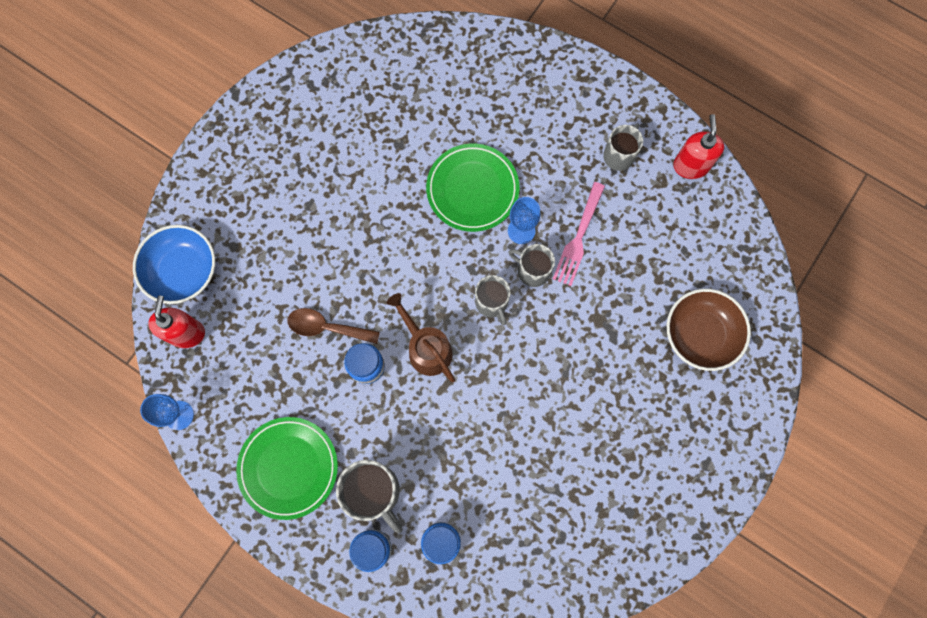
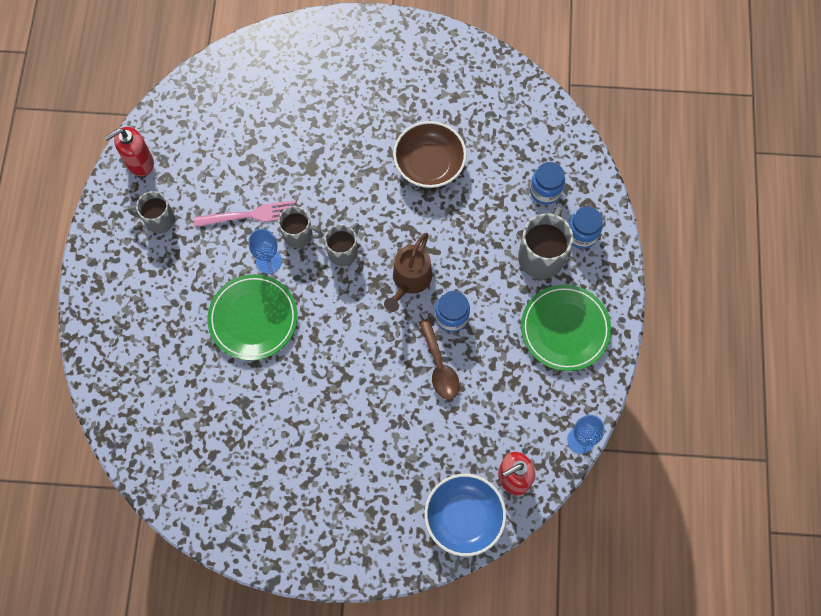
camera: 120 degrees left, 5 degrees down
(532, 271) = (299, 235): grey mug -> grey mug turned 75 degrees counterclockwise
(700, 334) = (281, 93): brown bowl -> brown bowl (429, 164)

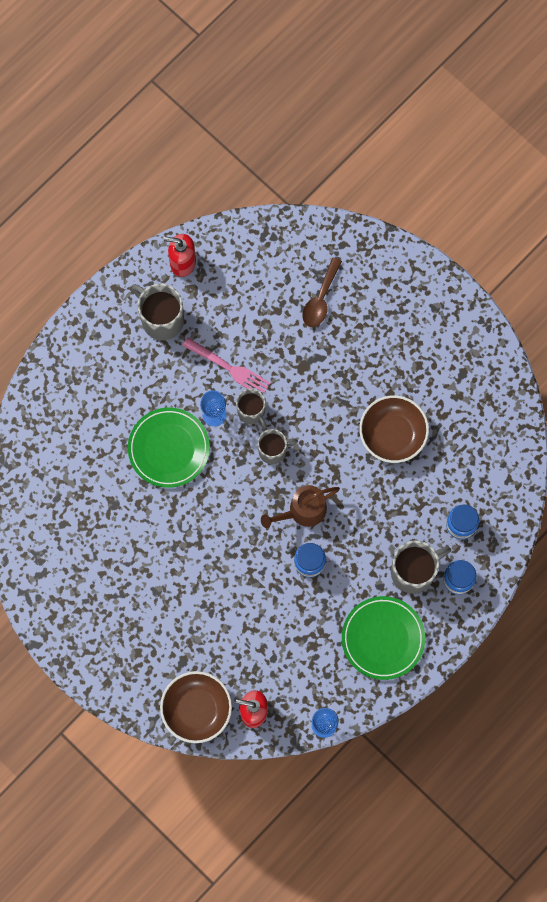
camera: 40 degrees right, 5 degrees up
(159, 220) = (161, 319): grey mug -> grey mug, size x1.55
(439, 366) = (270, 591): brown spoon -> brown spoon (320, 299)
(464, 517) = (196, 709): blue bowl -> brown bowl

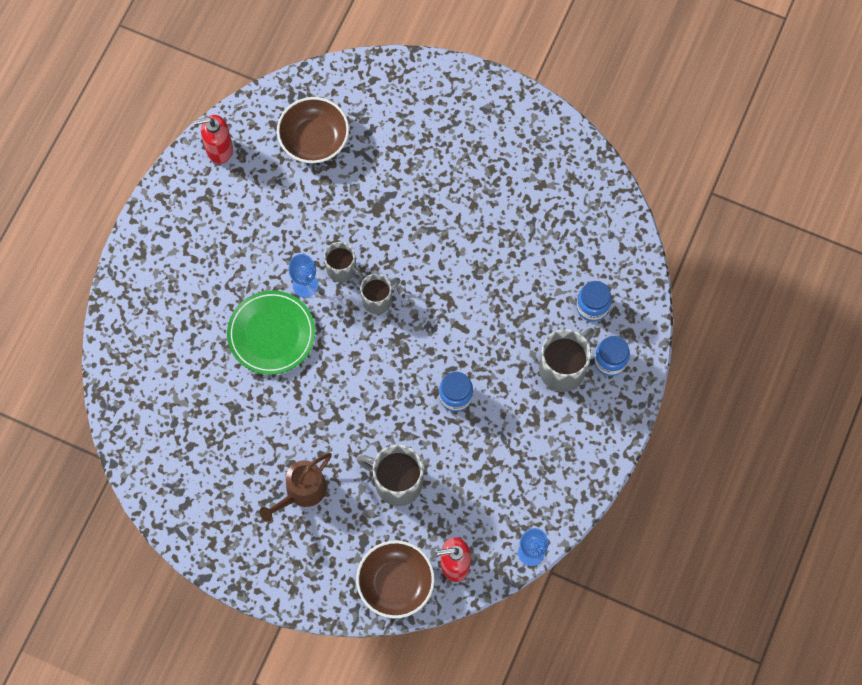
camera: 20 degrees left, 5 degrees down
(161, 319) = (218, 211): grey mug -> grey mug (397, 482)
(229, 368) = (303, 235): pink fork -> none
(303, 511) = (430, 348): brown watering can -> brown watering can (302, 491)
(320, 299) = (370, 138): brown spoon -> none
(383, 638) = (558, 445): green plate -> none
(392, 434) = (491, 243): brown bowl -> brown bowl (314, 139)

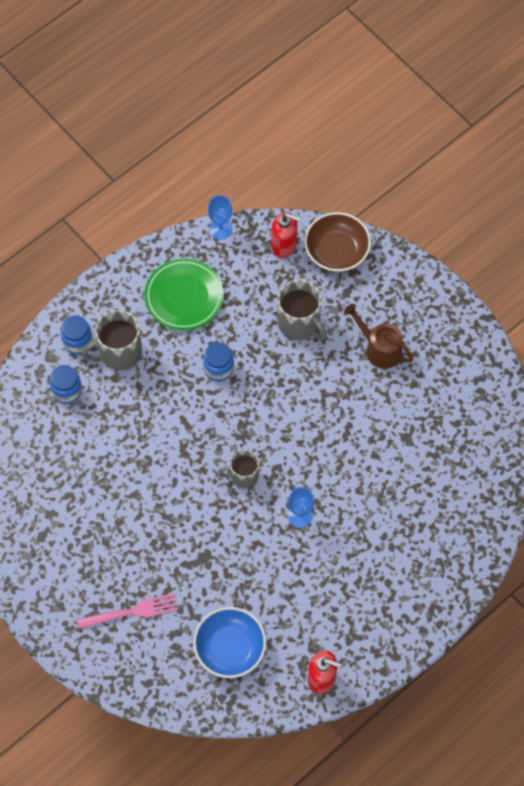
camera: 155 degrees left, 5 degrees down
(271, 334) = (348, 486): green plate -> green plate (184, 296)
(302, 491) = (379, 349): brown watering can -> brown watering can turned 120 degrees counterclockwise
(314, 139) = (230, 648): brown bowl -> blue bowl
(342, 270) = (262, 515): grey mug -> none
(419, 132) = (131, 612): none -> pink fork

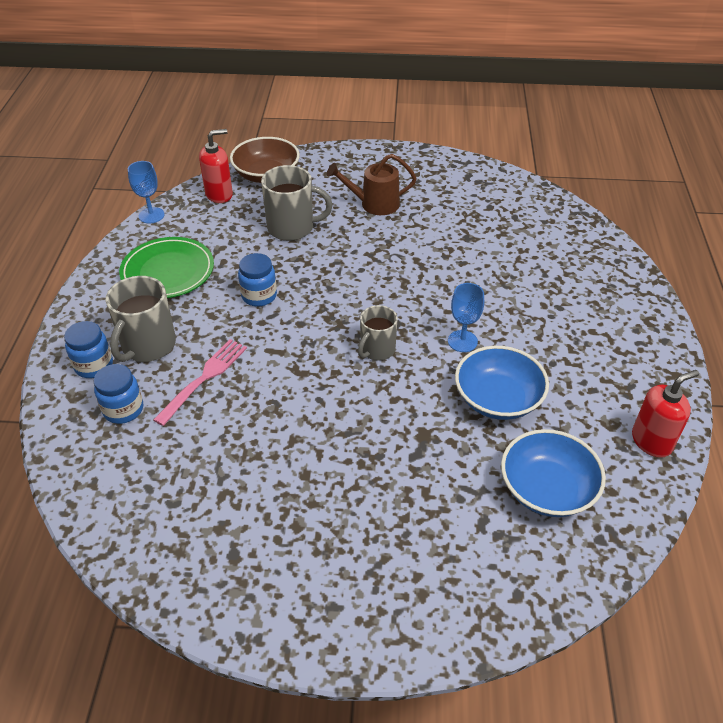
camera: 45 degrees left, 20 degrees down
(131, 612) = (416, 543): pink fork -> pink fork (204, 378)
(272, 573) = (498, 399): none -> blue bowl

